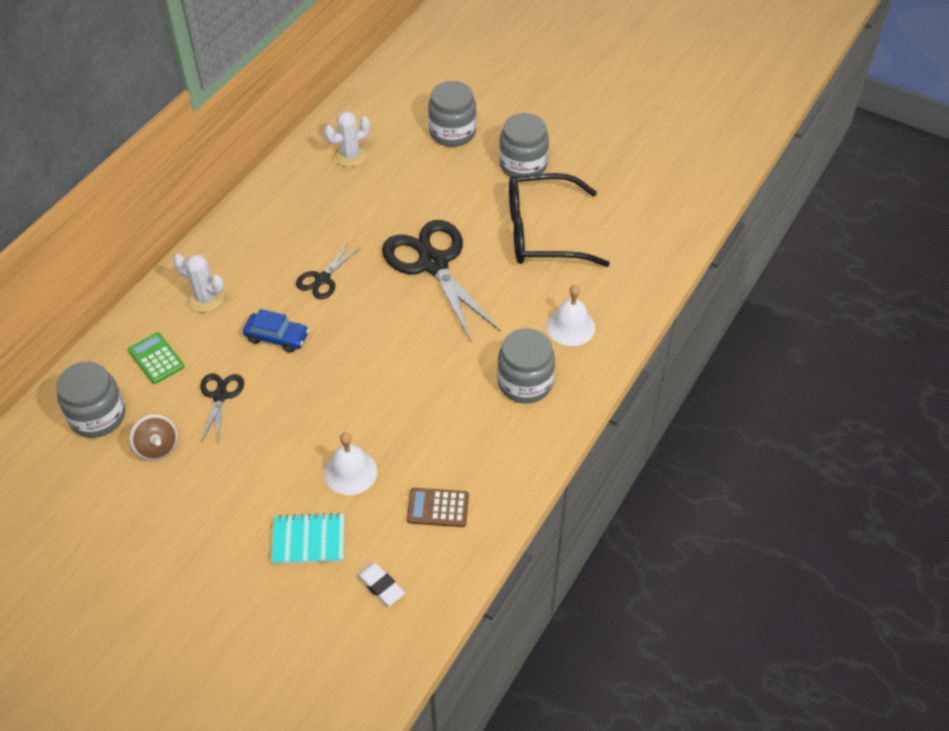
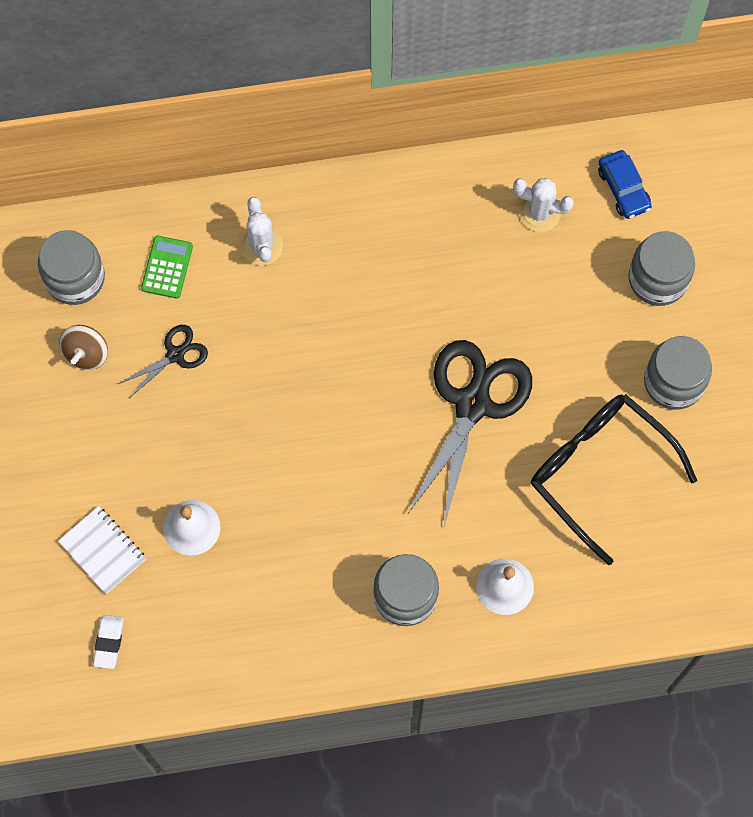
camera: 50 degrees right, 20 degrees up
(277, 337) = (273, 344): blue car -> blue car (623, 189)
(308, 540) = (102, 551): turquoise notebook -> white notebook
(322, 279) = (369, 323): black scissors -> none
(438, 508) = (216, 627): brown calculator -> none

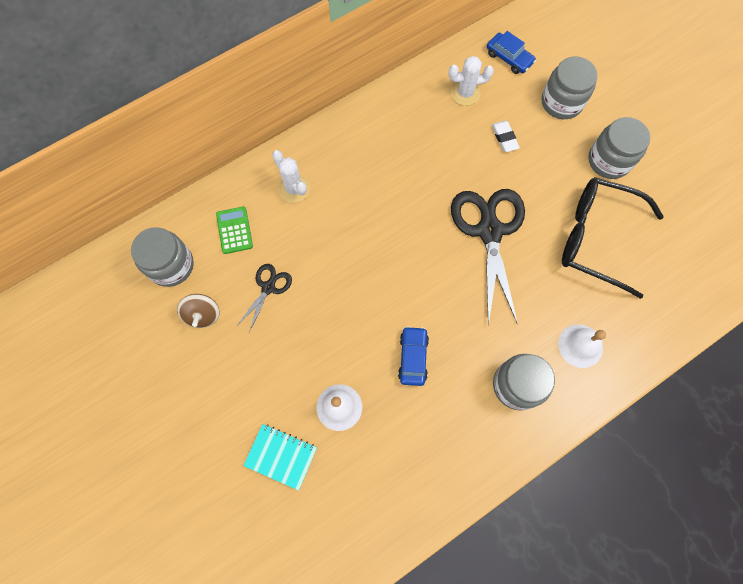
camera: 25 degrees left, 0 degrees up
(102, 551) = (281, 456): white notebook -> turquoise notebook
(109, 642) = (318, 527): white eraser -> white eraser (504, 138)
(302, 511) = (413, 357): none -> blue car

